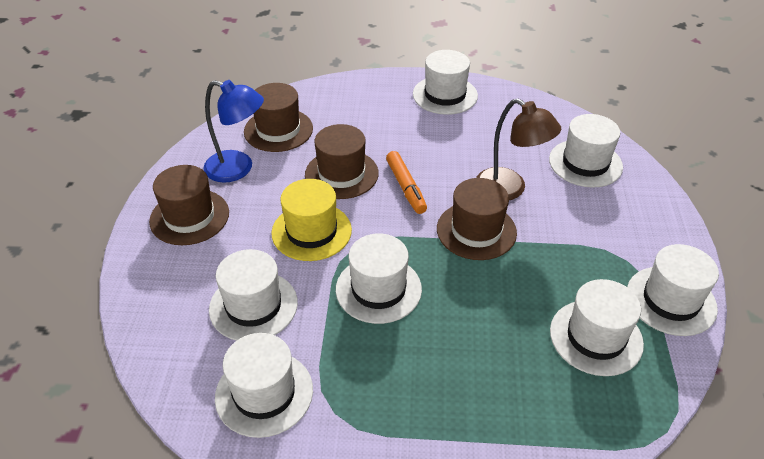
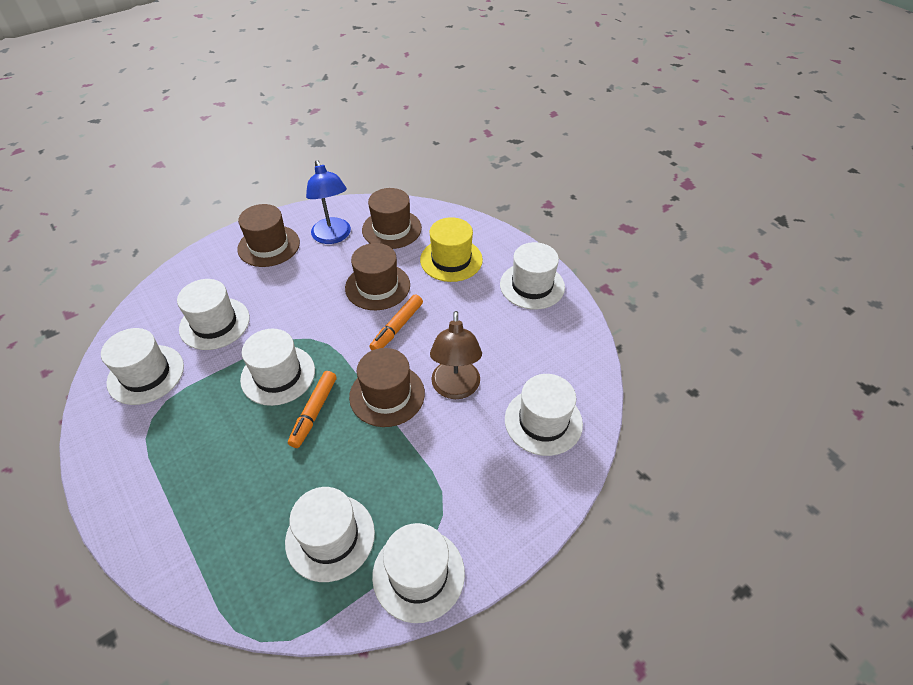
camera: 50 degrees right, 5 degrees up
(311, 231) = (305, 308): yellow hat -> yellow hat (451, 260)
(450, 285) = (314, 412): none -> orange marker

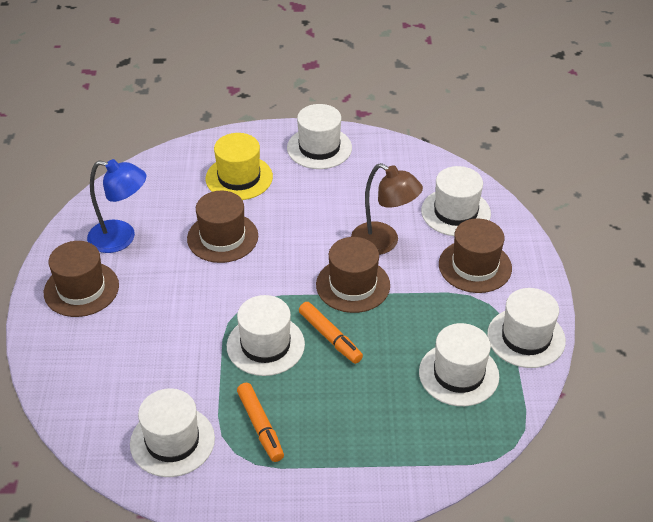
camera: 55 degrees left, 5 degrees down
(214, 323) = (153, 368): white hat -> none
(391, 229) = (156, 195): brown hat -> brown hat (475, 266)
(397, 327) = (285, 247): orange marker -> orange marker (260, 426)

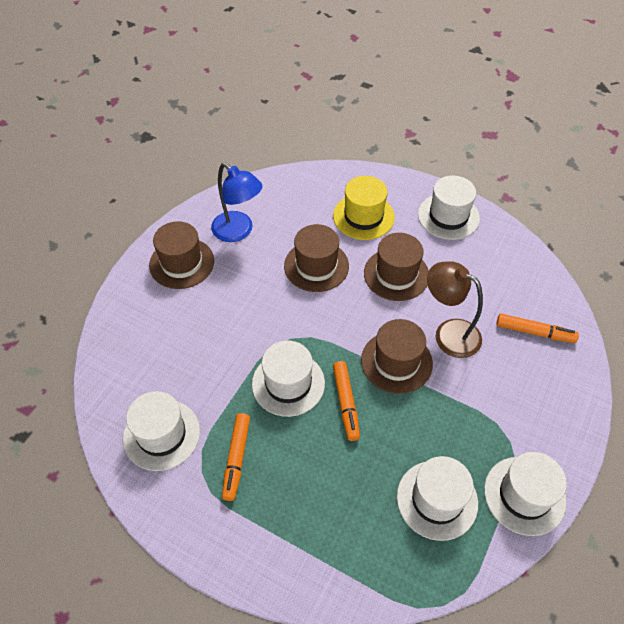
camera: 30 degrees right, 10 degrees up
(383, 243) = (449, 333): brown lamp -> brown lamp turned 150 degrees clockwise
(455, 212) = (534, 332): white hat -> orange marker
(475, 266) = (519, 396): brown hat -> brown hat (396, 274)

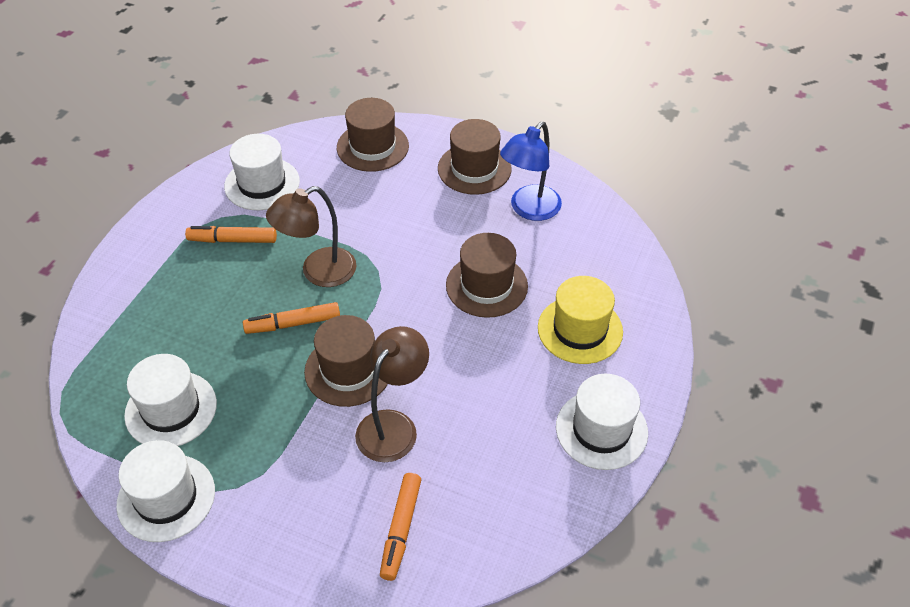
camera: 85 degrees right, 5 degrees down
(288, 383) = (318, 272): white hat -> brown lamp
(396, 274) = (484, 368): brown hat -> brown hat (372, 147)

